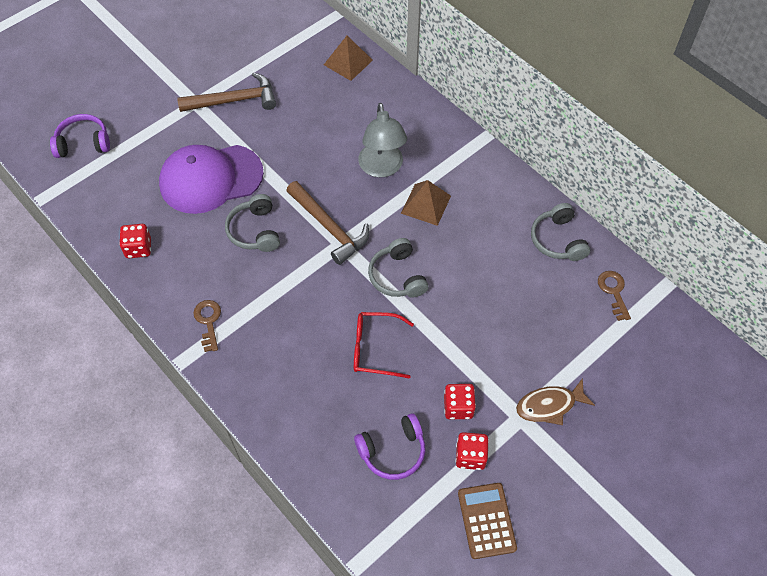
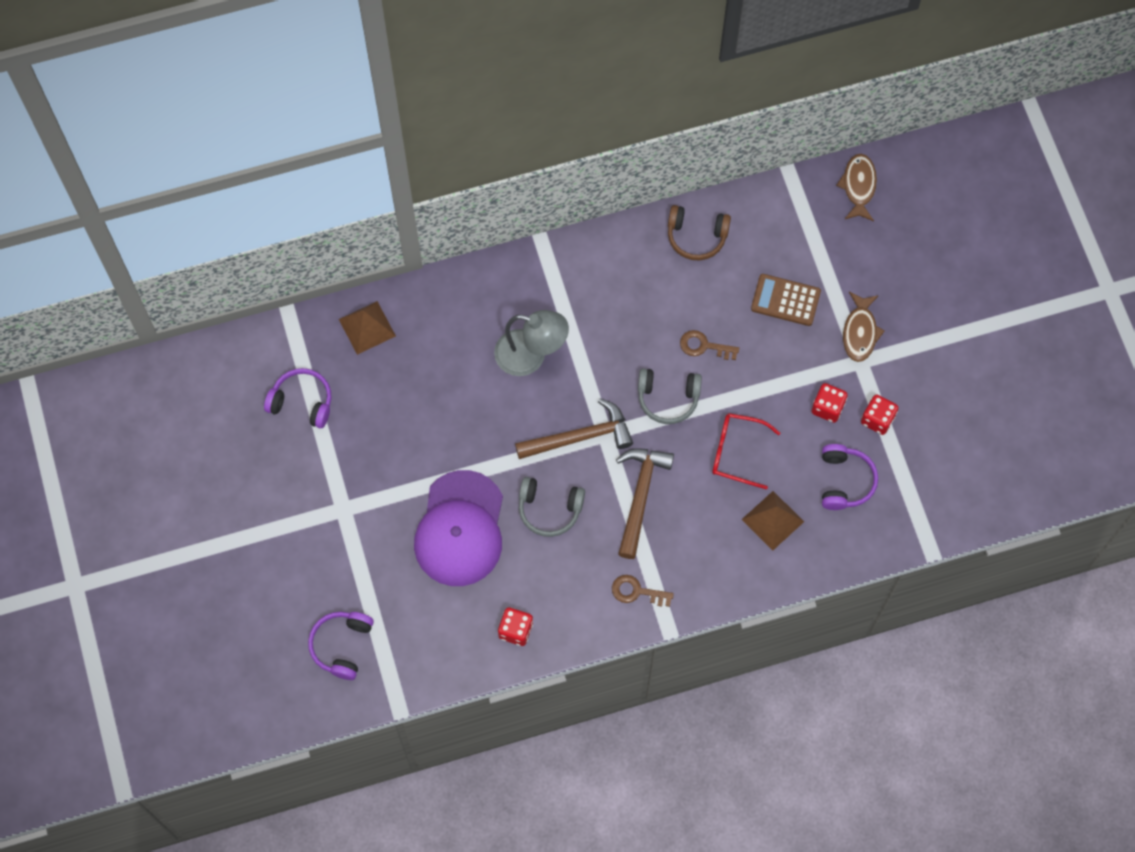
camera: 65 degrees left, 10 degrees up
(234, 100) = (361, 466): brown hammer -> brown hammer (640, 496)
(268, 49) = (302, 402): none -> purple headphones
(375, 348) = (737, 452): red glasses -> red glasses turned 75 degrees clockwise
(426, 204) = (597, 335): brown pyramid -> brown pyramid (772, 520)
(486, 520) = (939, 434): brown calculator -> brown calculator (785, 300)
(558, 240) = (696, 236): grey headphones -> brown headphones
(613, 292) = (774, 219): brown key -> brown key (704, 346)
(692, 347) = (858, 186): none -> brown fish

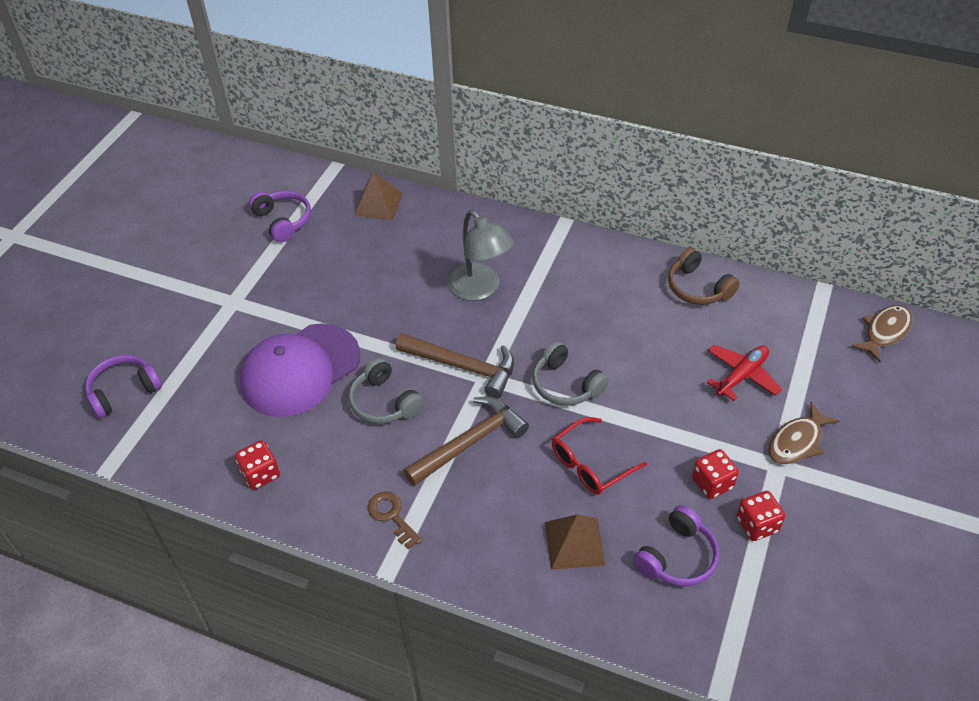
camera: 40 degrees right, 20 degrees down
(704, 346) = (634, 366): brown key -> none
(737, 452) = (590, 464): red glasses -> red glasses turned 90 degrees counterclockwise
(785, 300) = (741, 376): brown calculator -> red plane

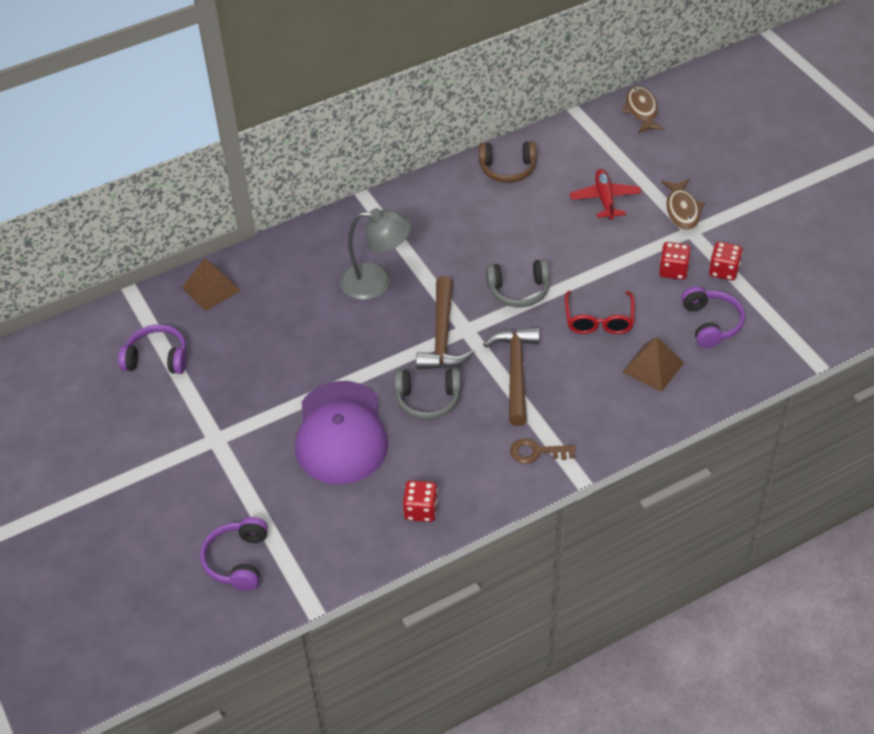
camera: 50 degrees left, 0 degrees up
(463, 367) = (442, 336): brown hammer -> brown hammer turned 120 degrees clockwise

